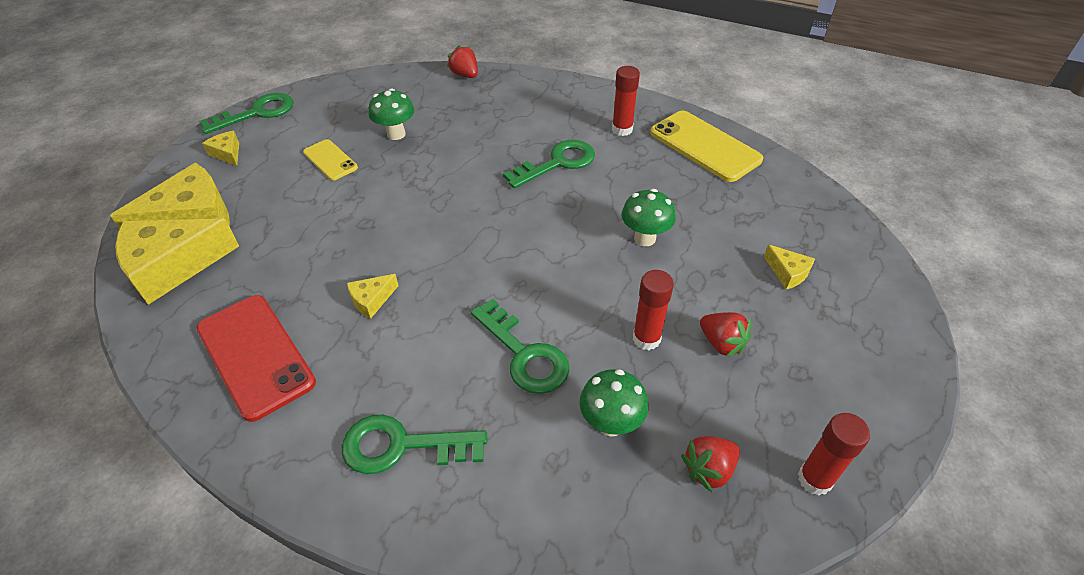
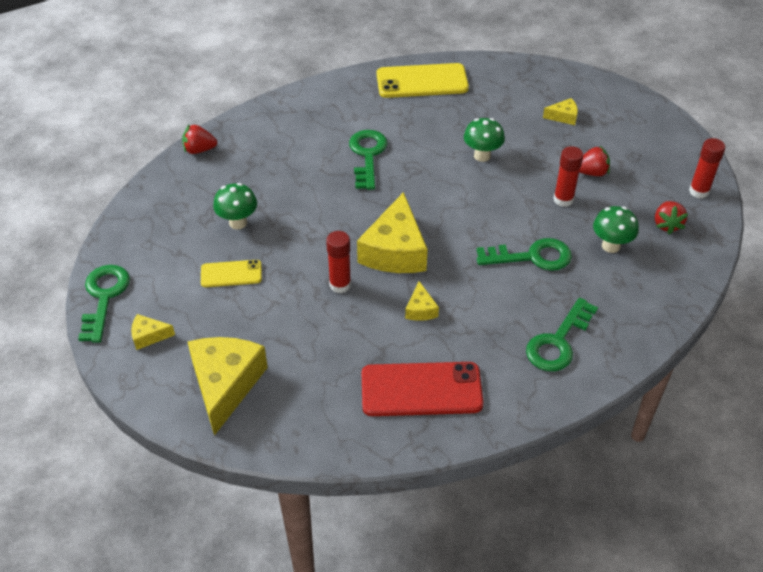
camera: 55 degrees left, 0 degrees up
(173, 267) = (276, 413): yellow cheese -> yellow cheese (395, 251)
(622, 129) = (364, 107): red glue stick -> red glue stick (340, 285)

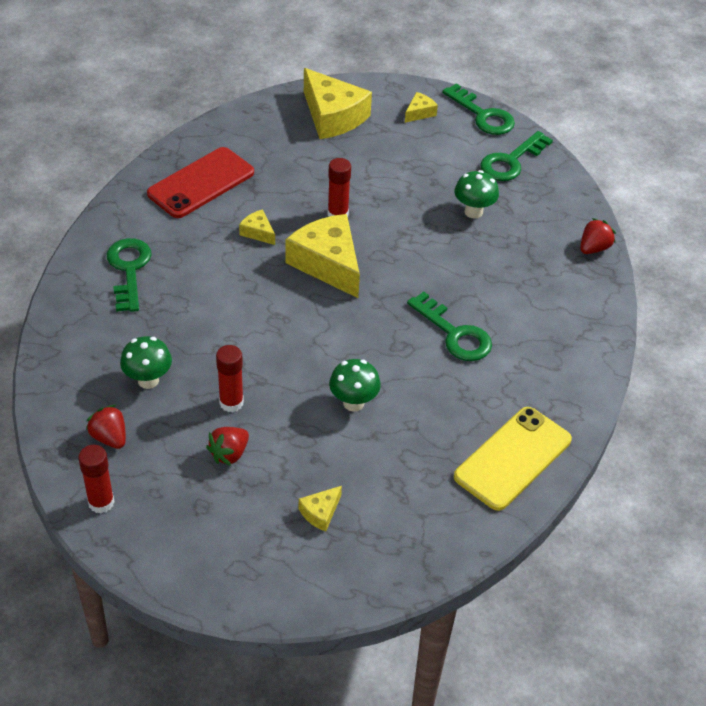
camera: 135 degrees right, 0 degrees up
(231, 274) = (424, 176): yellow phone -> none
(532, 257) = (210, 326): green key -> green key (511, 161)

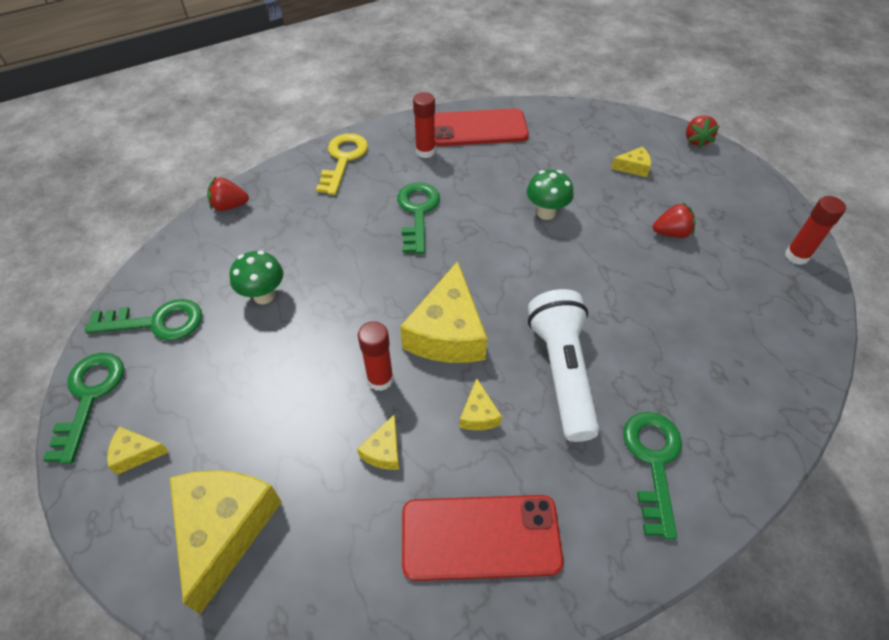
camera: 135 degrees left, 5 degrees up
(109, 437) = (766, 298): red strawberry -> red strawberry (696, 140)
(129, 270) = (653, 462): green key -> green key turned 150 degrees clockwise
(148, 380) = (704, 326): green mushroom -> none
(228, 286) = (561, 372): none -> white flashlight
(231, 402) = (642, 266): red glue stick -> red glue stick (425, 151)
(293, 186) = (384, 451): none -> yellow cheese
(513, 458) = (478, 128): yellow phone -> red phone
(577, 341) = (343, 159): none -> yellow key

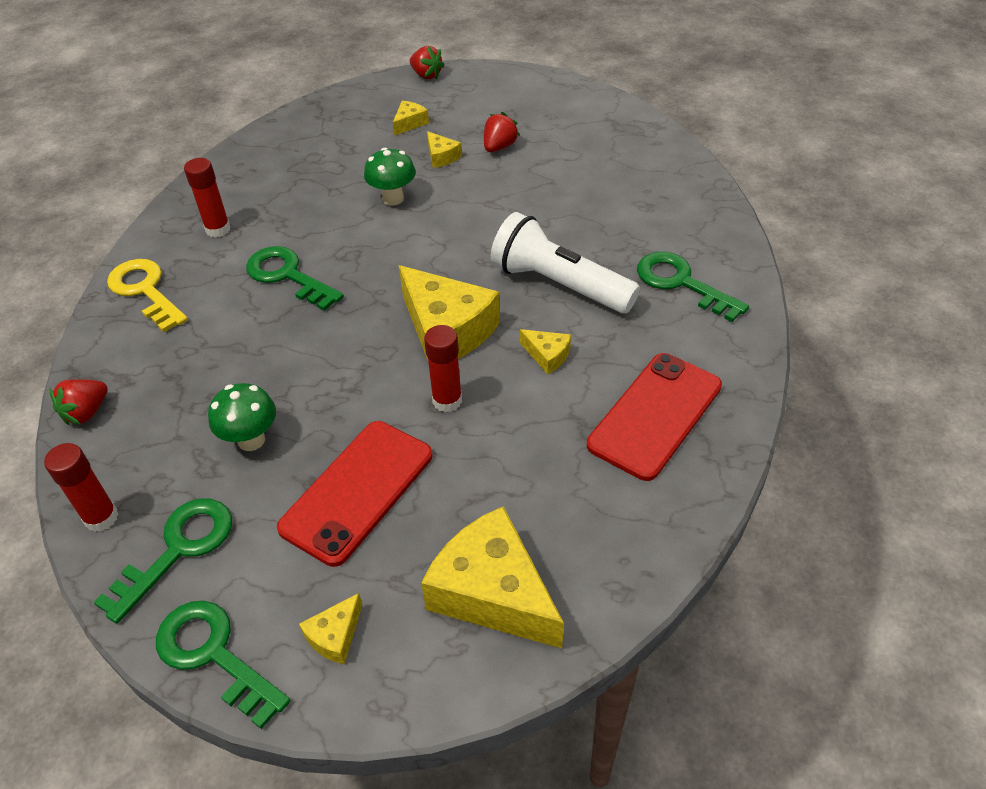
camera: 50 degrees left, 5 degrees down
(384, 451) = (522, 435): yellow cheese -> yellow cheese (441, 157)
(478, 128) = (238, 180): red phone -> red phone (357, 491)
(796, 256) = (592, 104): red glue stick -> red glue stick (101, 518)

